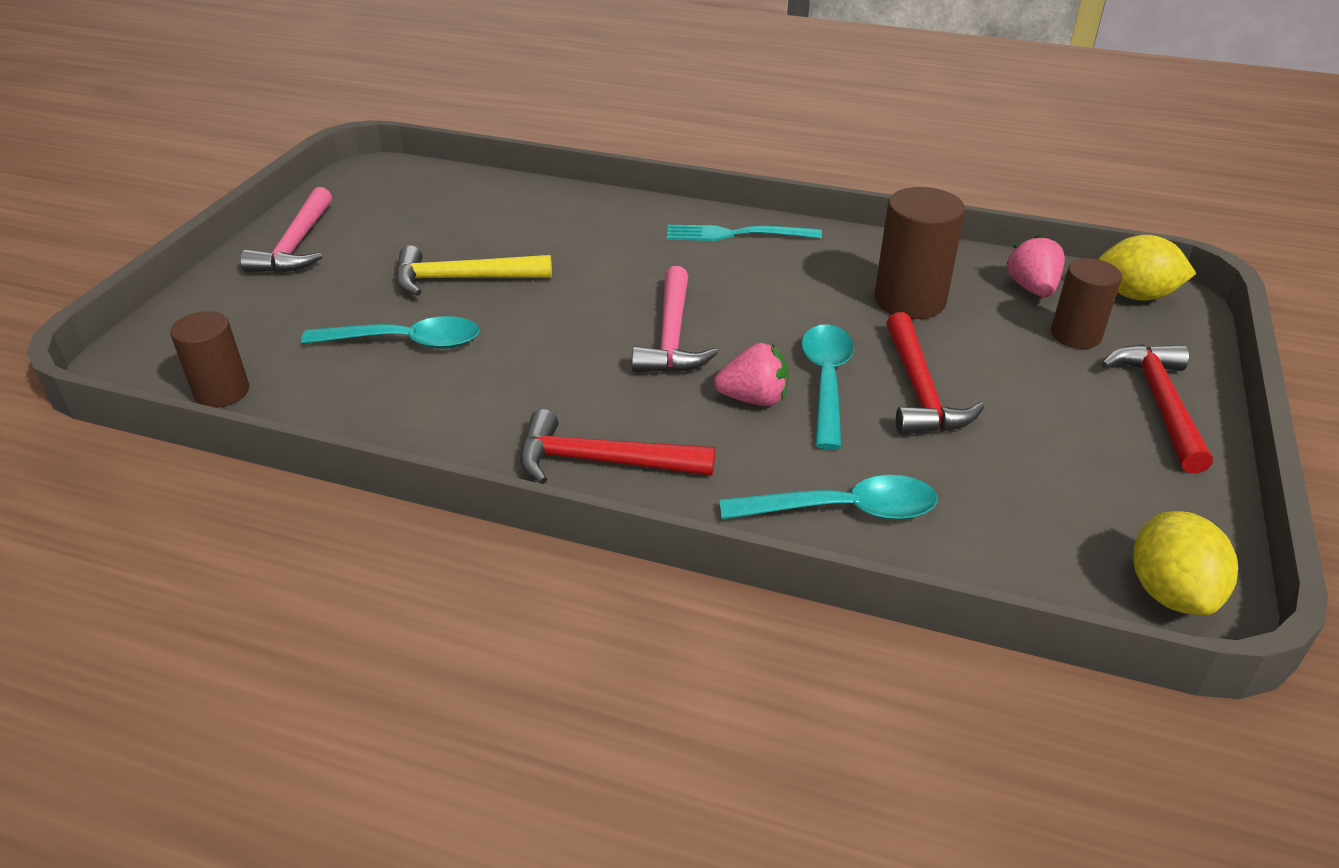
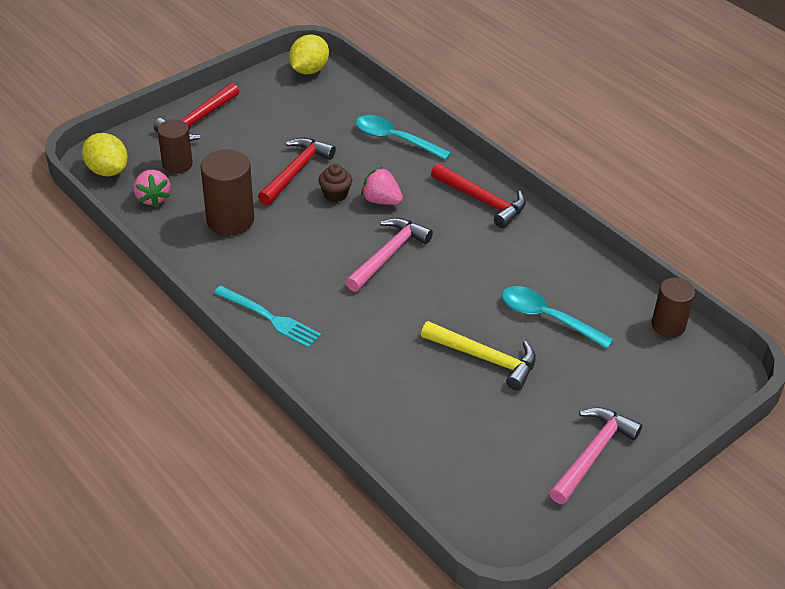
camera: 150 degrees left, 5 degrees up
(826, 381) = (335, 194): turquoise spoon -> brown cupcake
(1032, 288) = (153, 198): pink strawberry -> pink strawberry turned 45 degrees counterclockwise

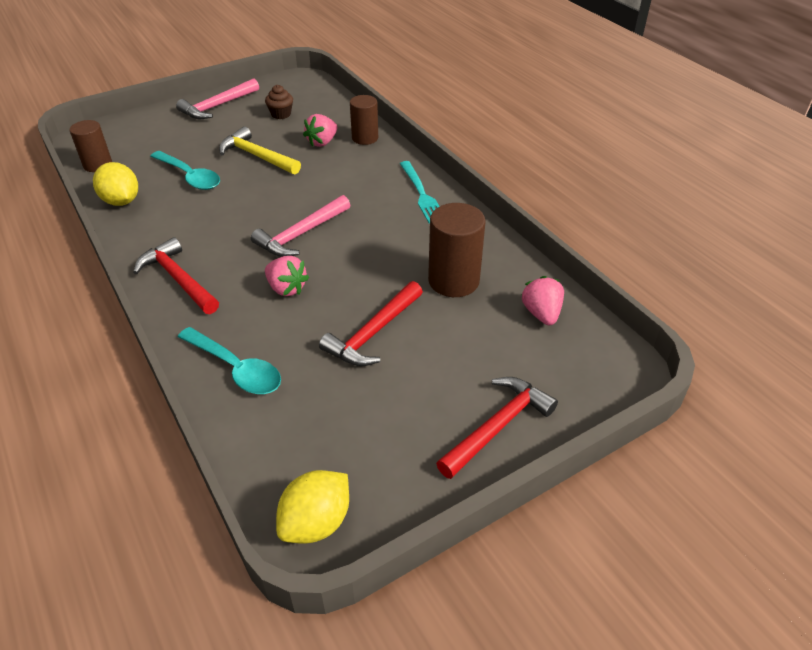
camera: 170 degrees left, 0 degrees up
(107, 170) = (604, 355): yellow lemon -> yellow lemon (121, 201)
(177, 164) = (518, 356): brown cylinder -> brown cylinder (365, 138)
(269, 318) = (421, 194): turquoise fork -> turquoise fork turned 150 degrees counterclockwise
(335, 194) = (334, 300): brown cupcake -> brown cupcake (281, 114)
(411, 392) = (322, 142): none -> pink strawberry

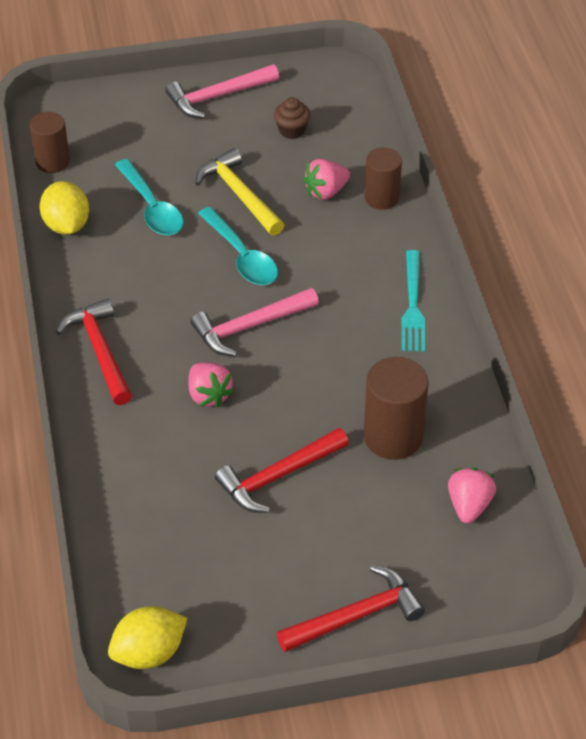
camera: 20 degrees right, 5 degrees up
(236, 369) = (127, 477): turquoise spoon -> turquoise spoon (242, 256)

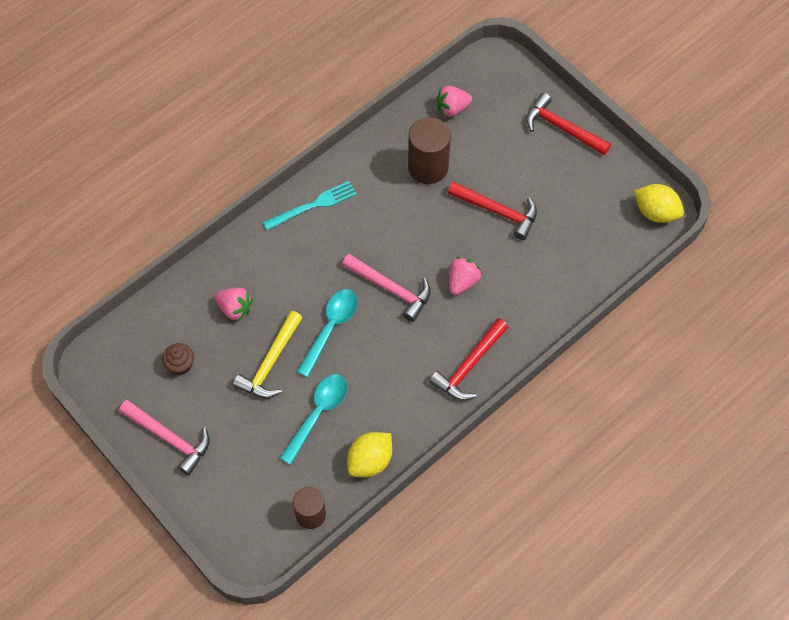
camera: 120 degrees left, 15 degrees up
(381, 198) = (221, 270): brown cylinder -> none

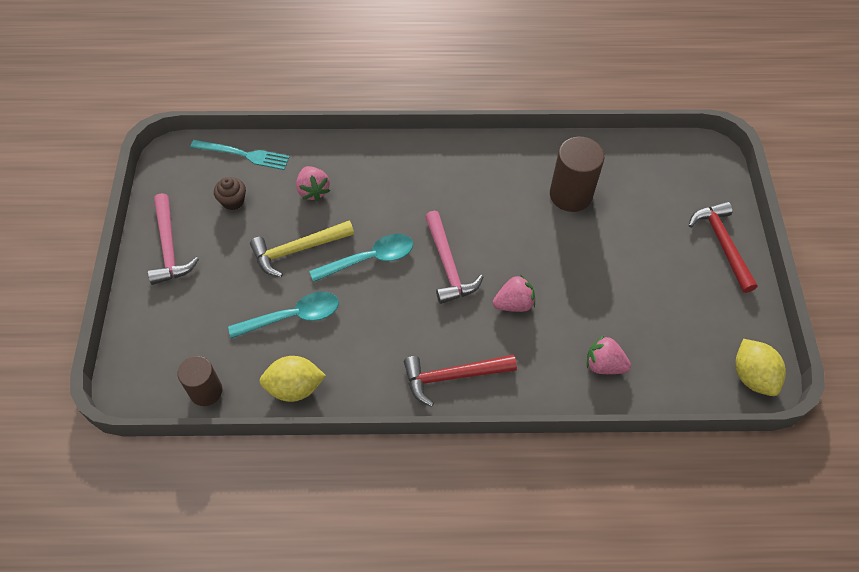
camera: 40 degrees right, 5 degrees down
(313, 205) = (448, 159): turquoise fork -> turquoise fork (243, 155)
(452, 108) = (635, 165): pink strawberry -> pink strawberry (604, 365)
(497, 211) = (599, 270): red hammer -> none

